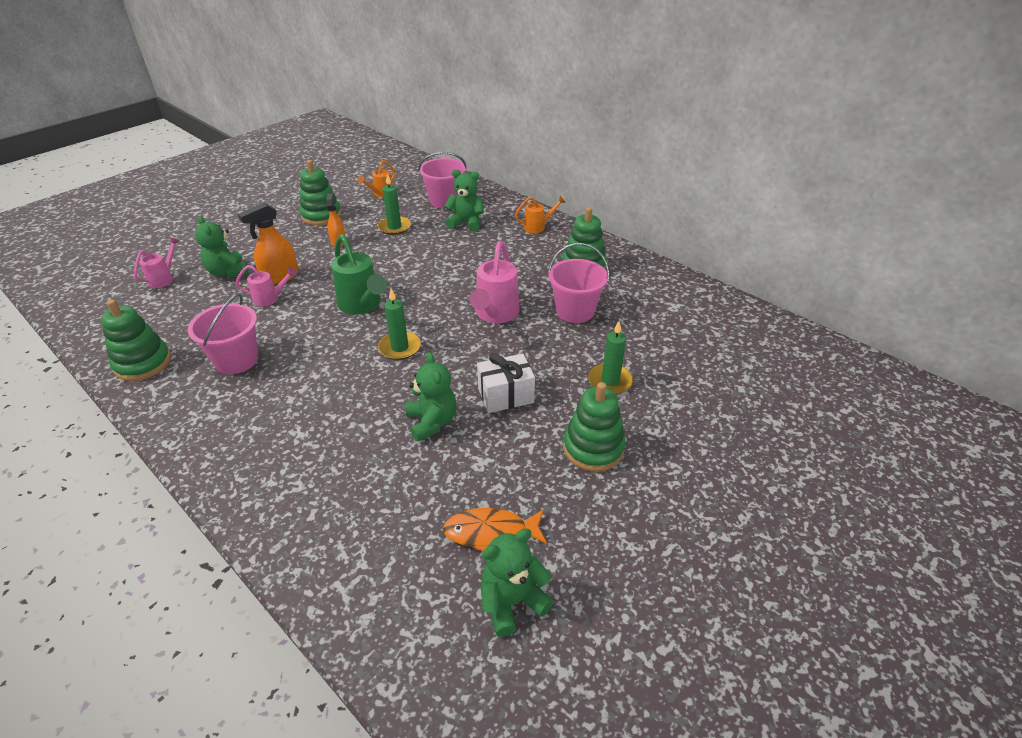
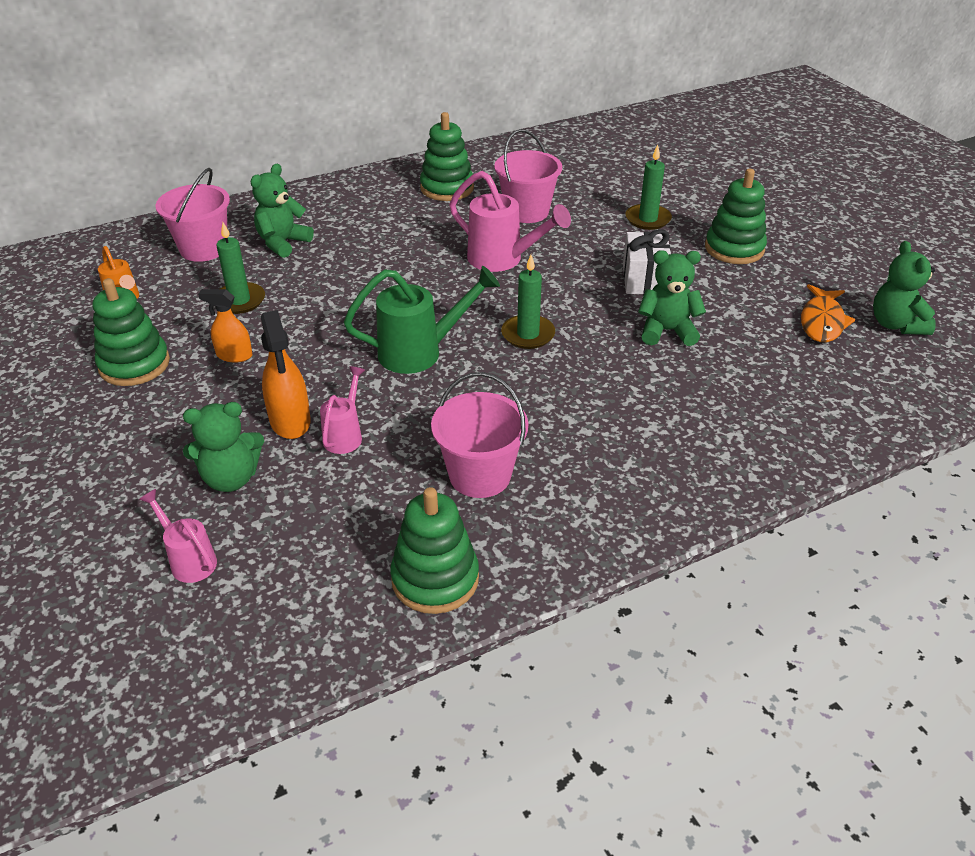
camera: 70 degrees left, 0 degrees up
(538, 227) = (339, 196): orange watering can -> none

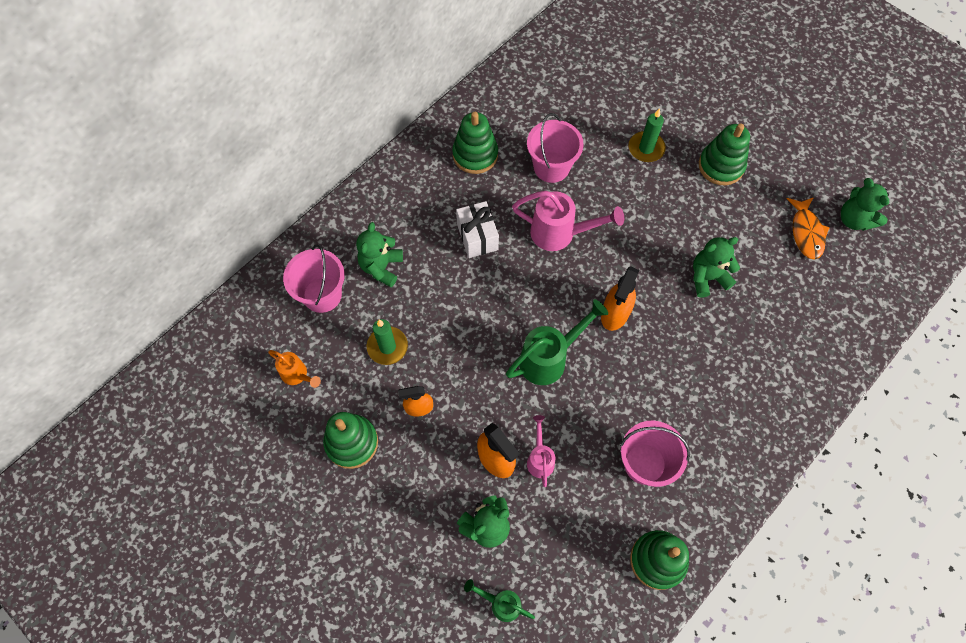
camera: 20 degrees left, 25 degrees up
(189, 559) = (500, 603): pink watering can -> green watering can
(528, 334) = (615, 313): green candle -> orange spray bottle
(644, 279) = (671, 224): white gift -> white gift (477, 237)

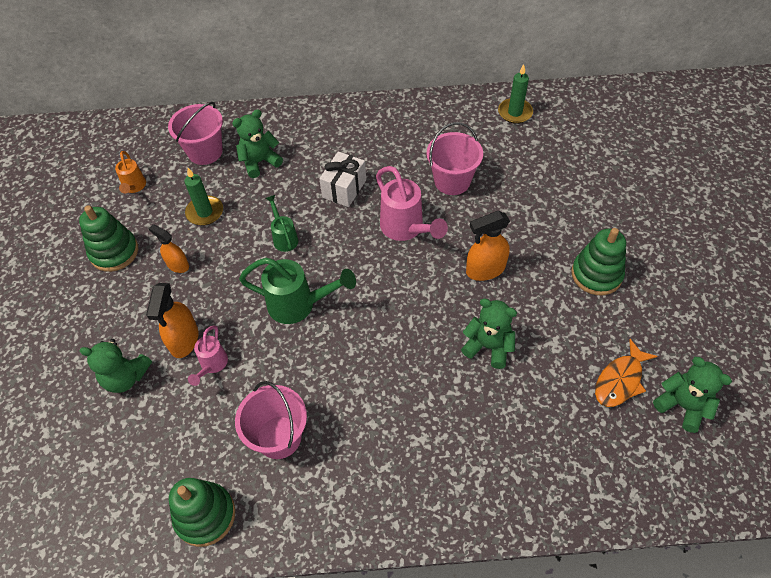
camera: 45 degrees right, 10 degrees down
(475, 155) = (405, 136): green stacking toy -> none
(500, 603) = (72, 436): green watering can -> green watering can (284, 237)
(540, 458) = (212, 365): pink watering can -> pink watering can turned 150 degrees clockwise
(615, 313) = (383, 313): orange spray bottle -> orange spray bottle (485, 269)
(646, 148) = (544, 218): green candle -> green candle (515, 112)
(854, 219) = (682, 405): green teddy bear -> green teddy bear turned 120 degrees clockwise

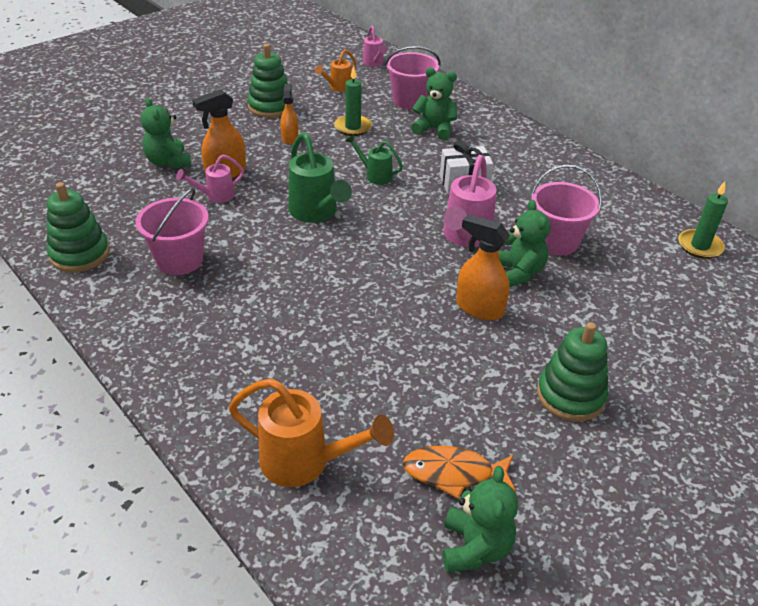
camera: 50 degrees right, 15 degrees down
(123, 140) = (374, 63): none -> pink watering can
(284, 237) = (374, 175): green watering can -> green watering can turned 90 degrees counterclockwise
(488, 346) = (392, 348): green teddy bear -> green teddy bear (518, 272)
(560, 463) = (306, 462): none -> orange watering can

